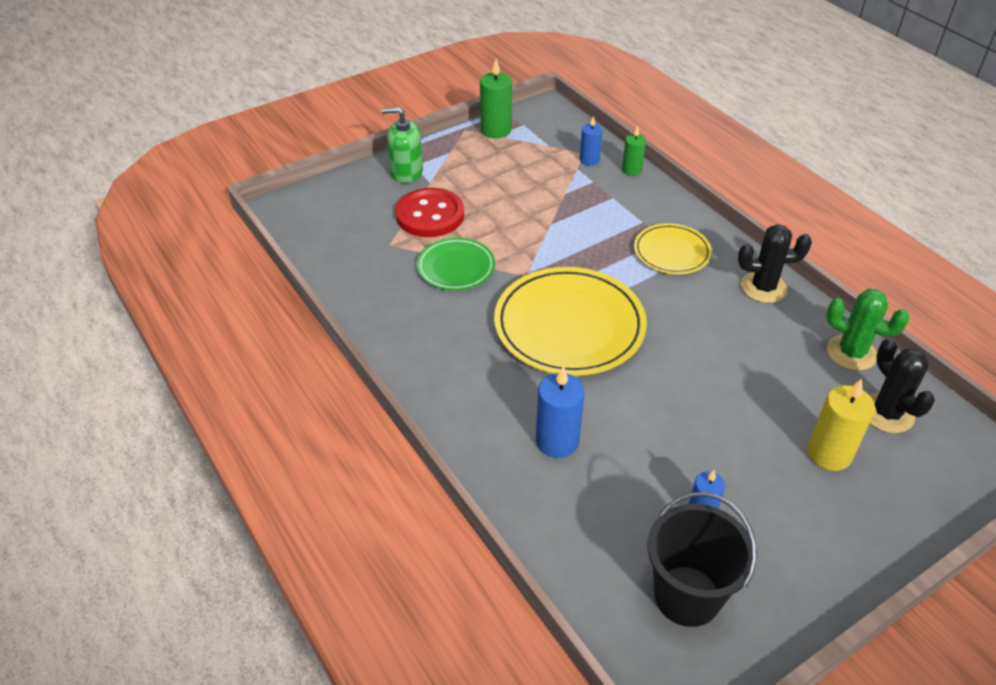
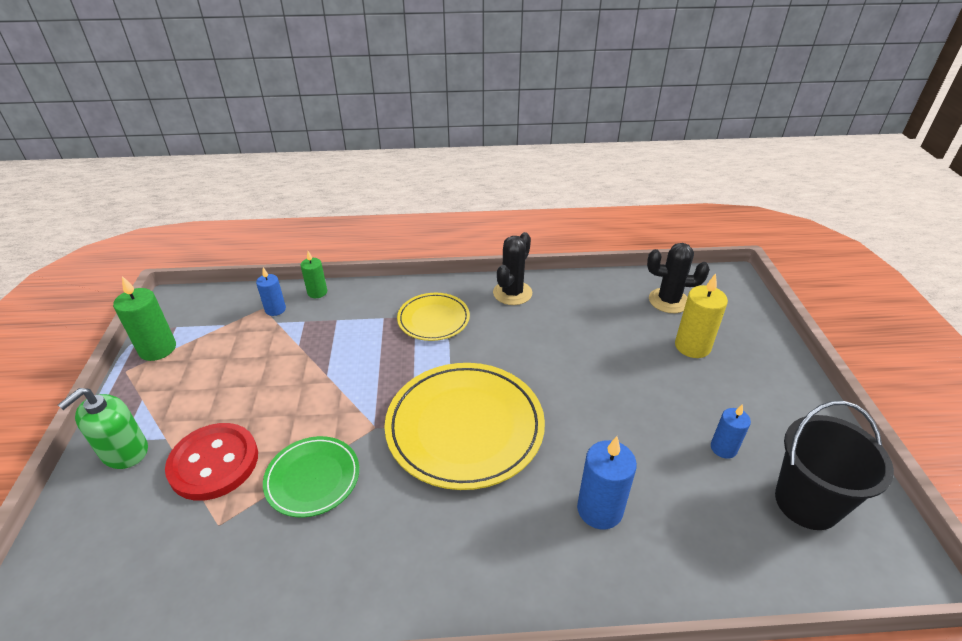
camera: 60 degrees left, 5 degrees down
(851, 353) = (605, 287): green cactus -> none

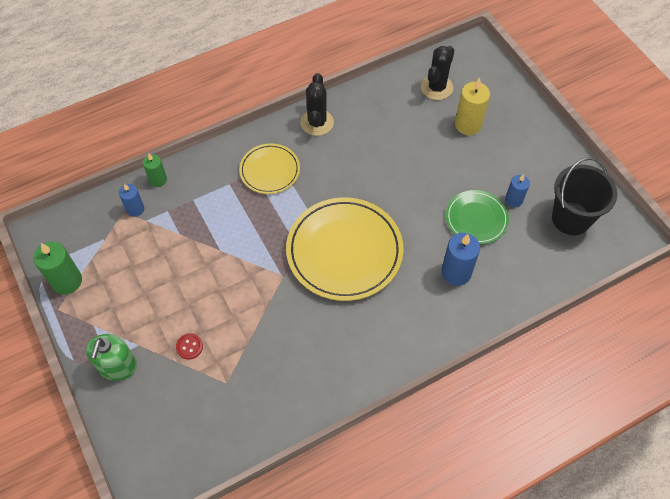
camera: 25 degrees left, 20 degrees up
(214, 463) = (189, 347): red button -> red button, size x0.42
(312, 478) = (265, 328): green plate -> green plate (476, 219)
(668, 301) = (436, 87): black cactus -> black cactus turned 45 degrees counterclockwise

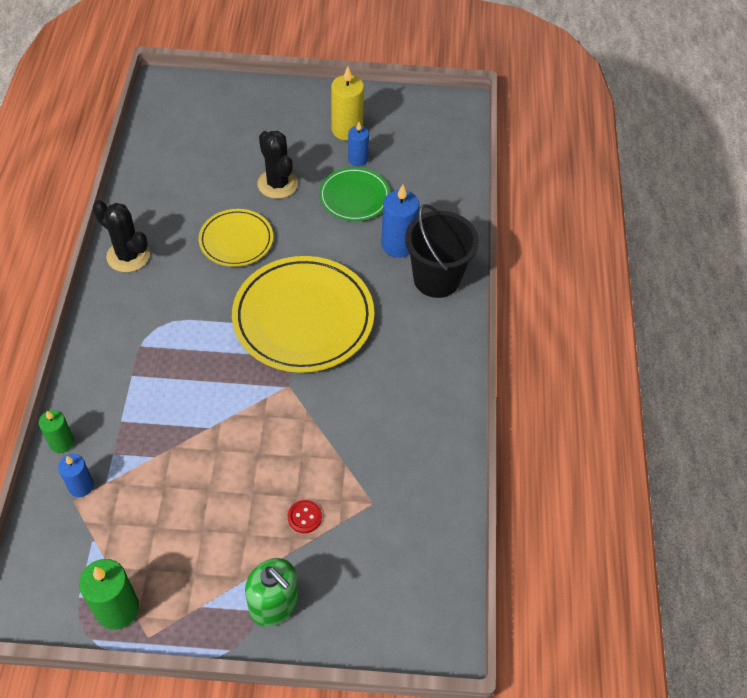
camera: 60 degrees left, 5 degrees down
(270, 170) = (149, 329): yellow plate -> yellow plate (236, 240)
(436, 87) = (181, 139): black cactus -> black cactus (277, 184)
(468, 125) = (247, 142): yellow candle -> yellow candle (347, 130)
(571, 218) = (410, 133): black bucket -> black bucket (436, 279)

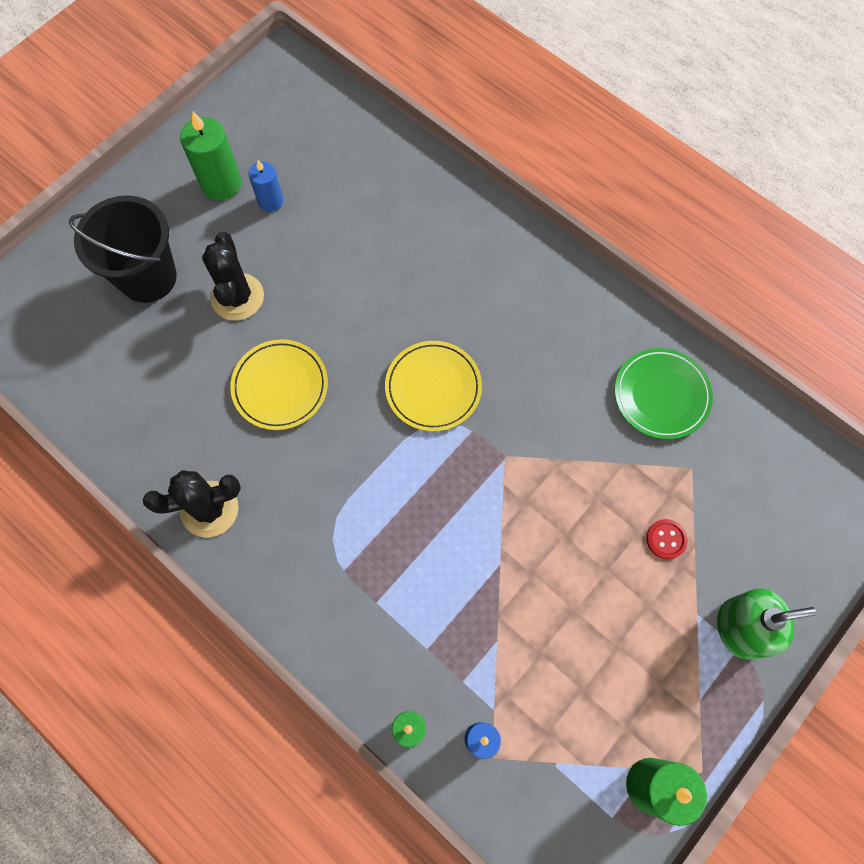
camera: 50 degrees left, 15 degrees up
(277, 184) = (237, 297): black cactus -> black cactus turned 75 degrees clockwise
(303, 318) = (433, 387): yellow plate -> yellow plate, size x0.55
(347, 130) = (221, 183): yellow candle -> green candle
(354, 197) = (318, 238): green plate -> green plate (661, 395)
(398, 245) = (412, 241): blue candle -> none
(436, 279) = (481, 237): black bucket -> black bucket (148, 277)

